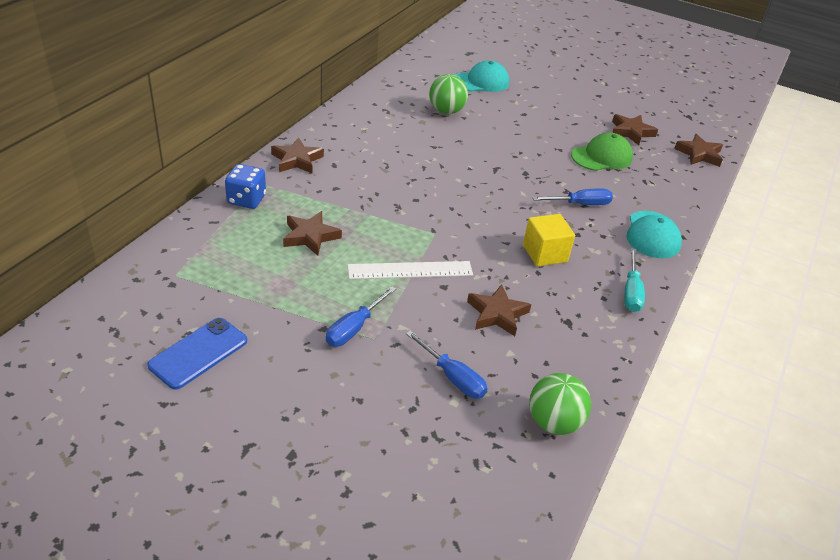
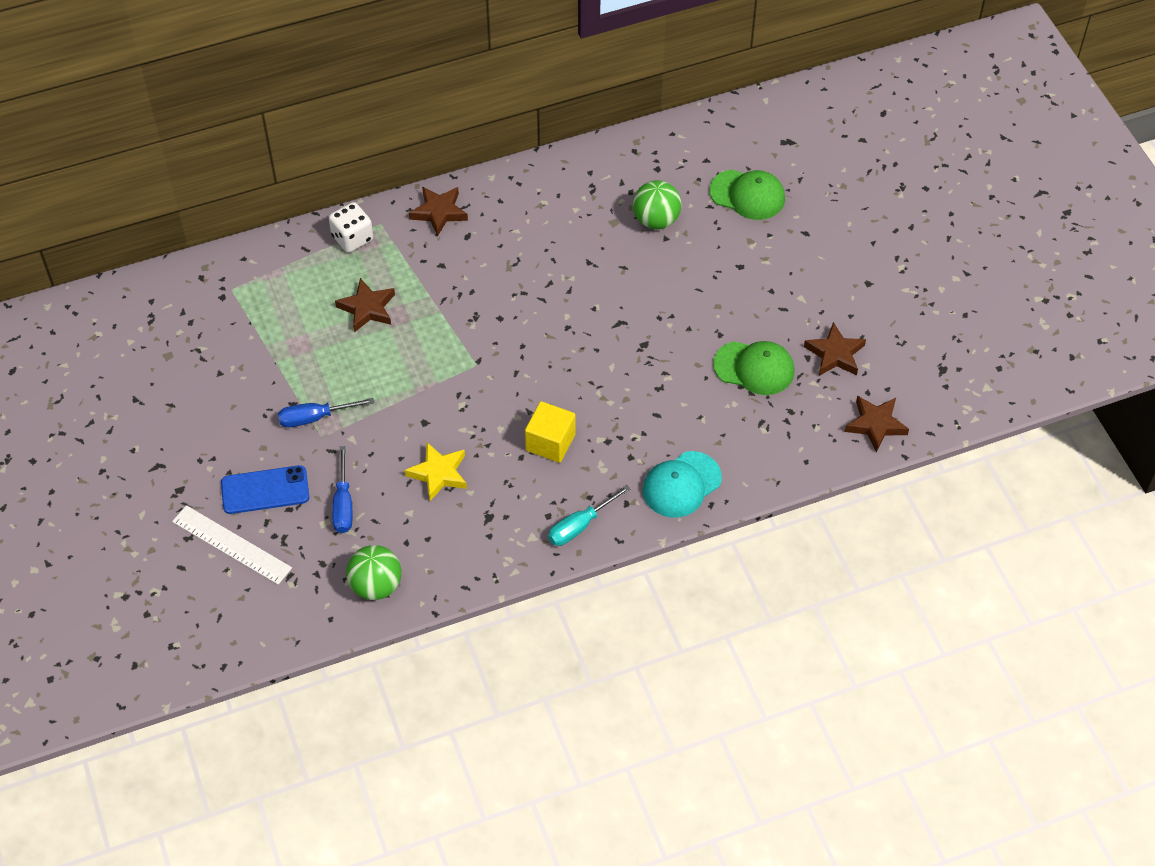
camera: 45 degrees right, 15 degrees up
(198, 353) = (189, 372): blue phone -> blue phone (265, 490)
(246, 200) = (352, 238): blue dice -> white dice
(410, 270) = (414, 390): white ruler -> white ruler (232, 544)
(481, 82) = (747, 195): turquoise cap -> green cap
(497, 314) = (438, 474): brown star -> yellow star
(580, 204) = (654, 411): blue screwdriver -> none

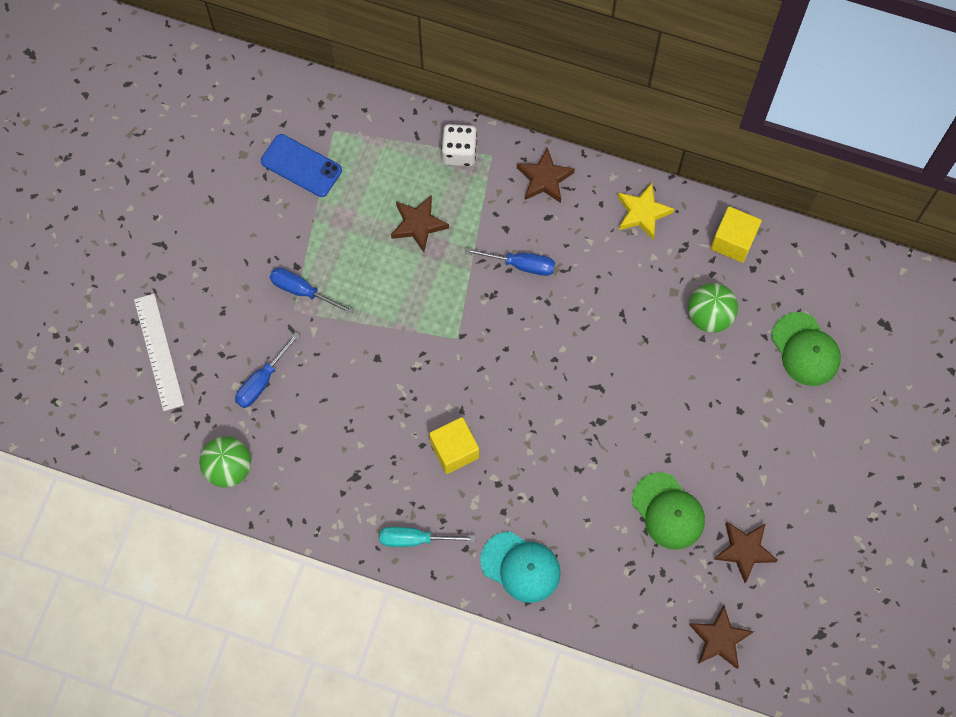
camera: 40 degrees right, 15 degrees up
(265, 490) = (218, 325): blue phone -> blue phone (301, 166)
(438, 474) = (350, 411): yellow star -> yellow star (642, 213)
(478, 281) = (521, 265): none -> blue screwdriver
(625, 160) = (733, 241): none -> yellow cube
(681, 485) = (521, 567): turquoise cap -> turquoise cap turned 150 degrees counterclockwise

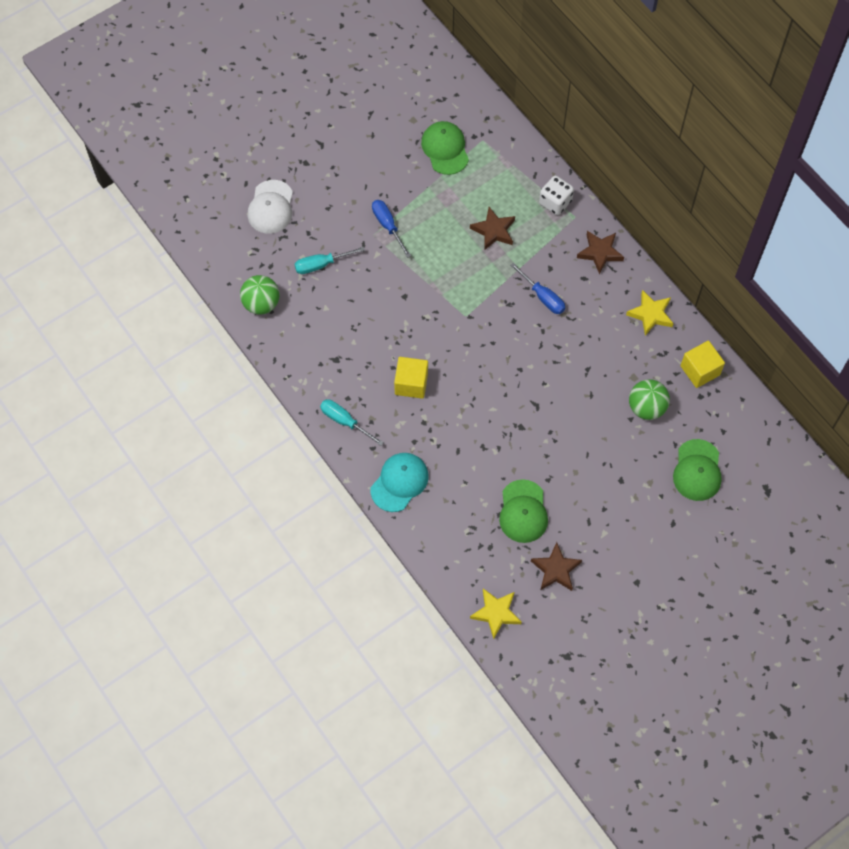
camera: 35 degrees right, 5 degrees down
(159, 351) = (271, 207): white ruler -> white cap
(262, 381) = (321, 265): blue screwdriver -> turquoise screwdriver
(301, 166) = (445, 149): blue phone -> green cap
(521, 567) = (399, 482): turquoise cap -> turquoise cap turned 120 degrees counterclockwise
(719, 639) = (496, 613): brown star -> yellow star

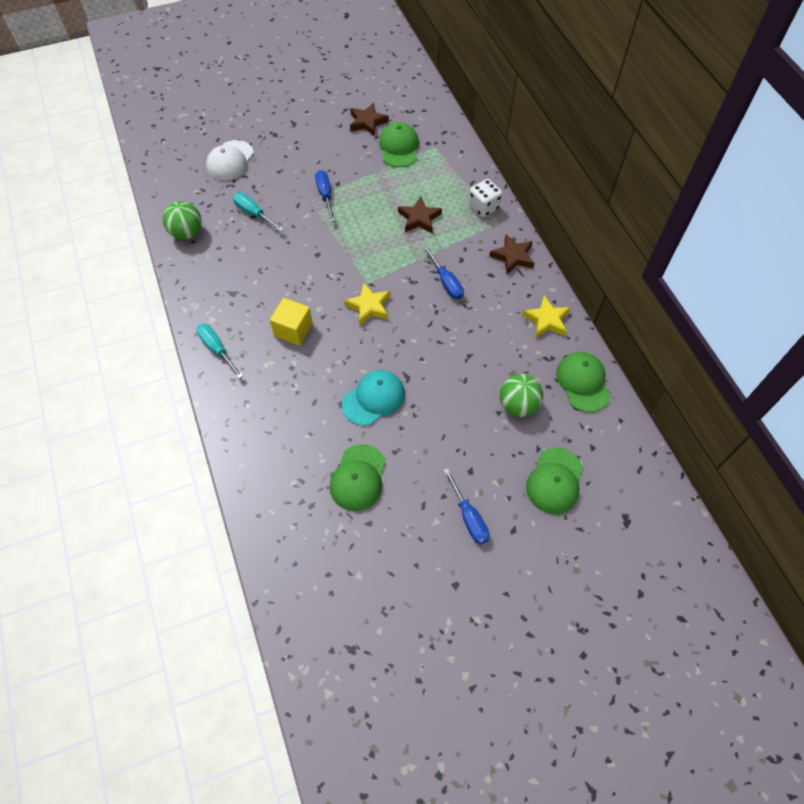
camera: 15 degrees right, 5 degrees down
(321, 265) = (253, 213): turquoise screwdriver -> turquoise screwdriver turned 45 degrees clockwise
(399, 482) = (245, 418): turquoise cap -> turquoise cap (373, 398)
(496, 613) = (291, 578): yellow star -> yellow star (369, 306)
(556, 570) = (371, 548): brown star -> brown star (367, 122)
(631, 522) = (469, 517): none -> blue screwdriver
(700, 370) = (583, 382): yellow cube -> green cap

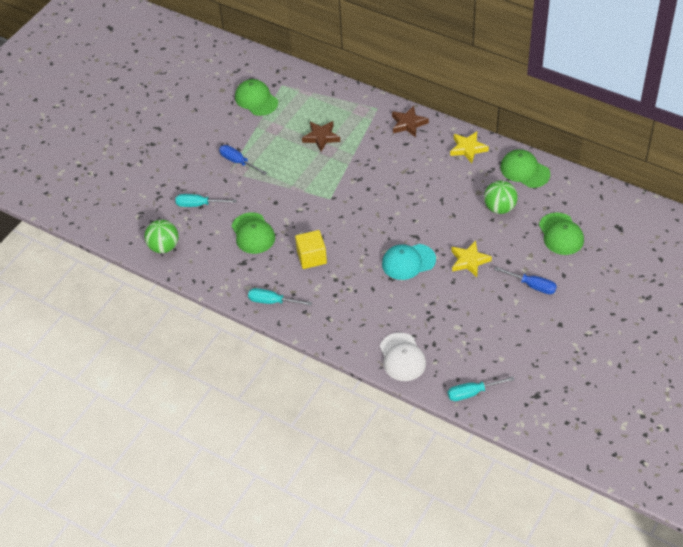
camera: 35 degrees left, 10 degrees down
(230, 161) = (139, 181): white cap -> white cap (402, 357)
(293, 591) = (472, 393): none -> turquoise screwdriver
(358, 478) = (446, 310): green cap -> green cap (253, 233)
(367, 122) = (214, 96): brown star -> none
(369, 306) = (346, 211): yellow star -> yellow star (469, 261)
(373, 398) = (408, 262): turquoise cap -> turquoise cap turned 120 degrees counterclockwise
(446, 282) = (382, 166): blue screwdriver -> none
(483, 207) = (357, 104): white dice -> none

